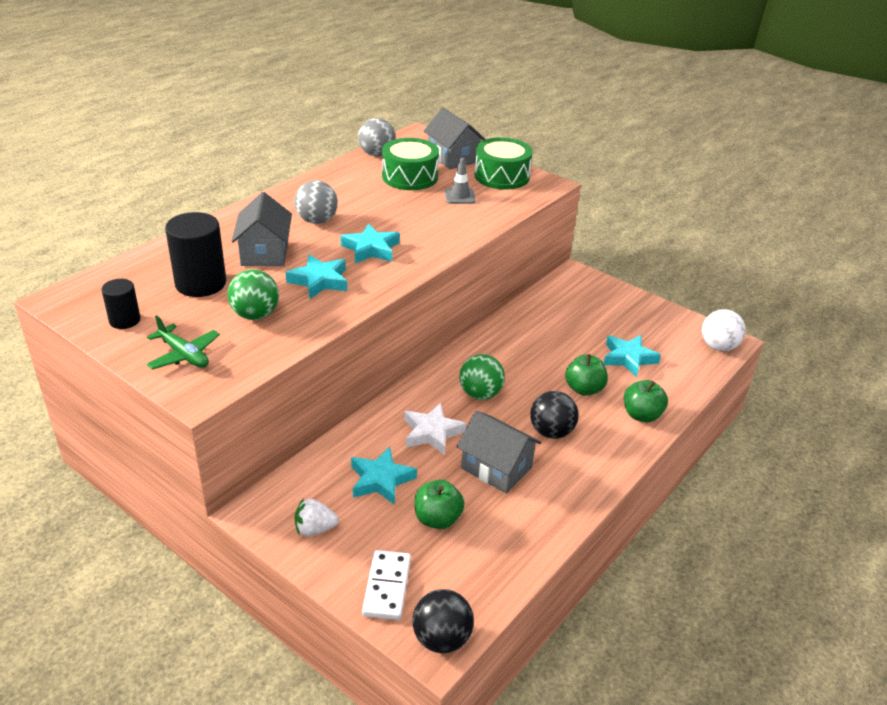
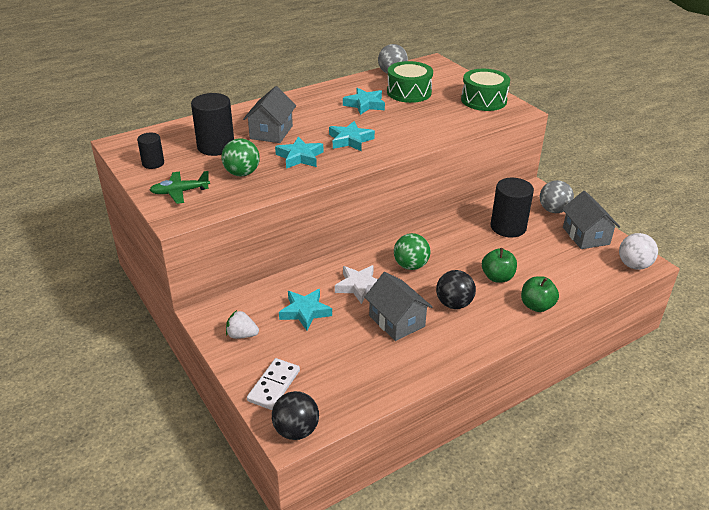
camera: 20 degrees right, 0 degrees up
(184, 355) = (180, 192): green plane -> green plane turned 105 degrees clockwise
(317, 221) = (321, 115): grey ball -> grey ball (553, 210)
(437, 519) = (333, 348): green apple -> none
(453, 158) = (451, 82): grey house -> grey house (586, 236)
(460, 196) = (440, 111): grey traffic cone -> none
(568, 325) = (508, 227): none -> black cylinder
(628, 358) = (547, 261): turquoise star -> turquoise star (365, 104)

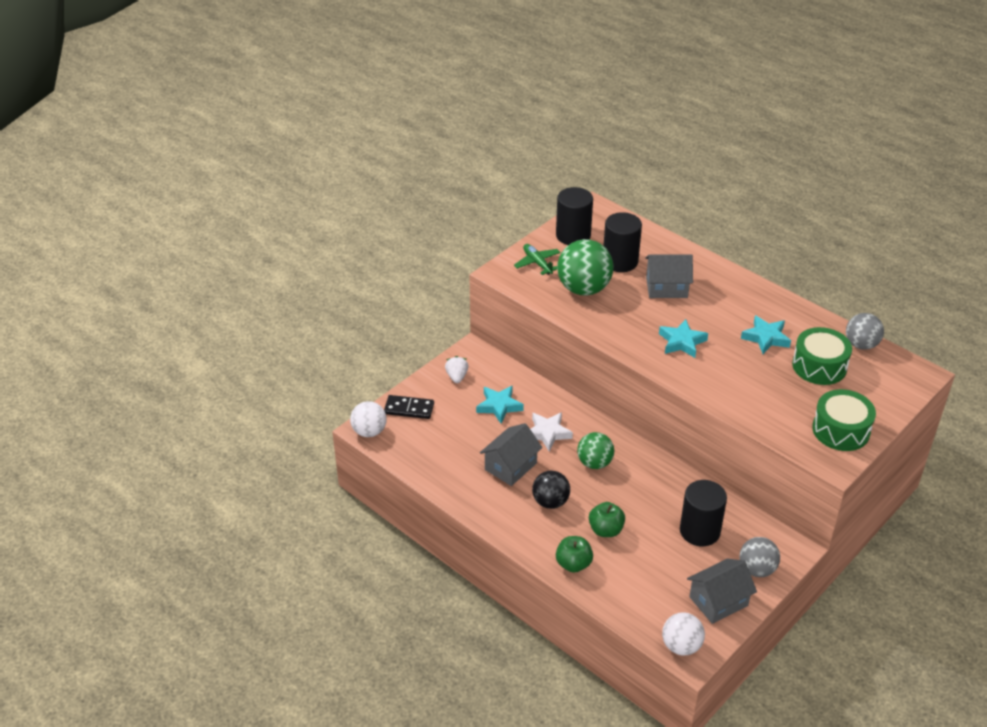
camera: 75 degrees right, 5 degrees up
(153, 163) = (573, 235): black cylinder -> black cylinder, size x1.77
(242, 173) = (584, 289): green ball -> green ball, size x1.59
(274, 385) = (409, 409): white domino -> black domino
(296, 430) = (369, 431): black ball -> white ball
(300, 157) = (631, 316): turquoise star -> none

